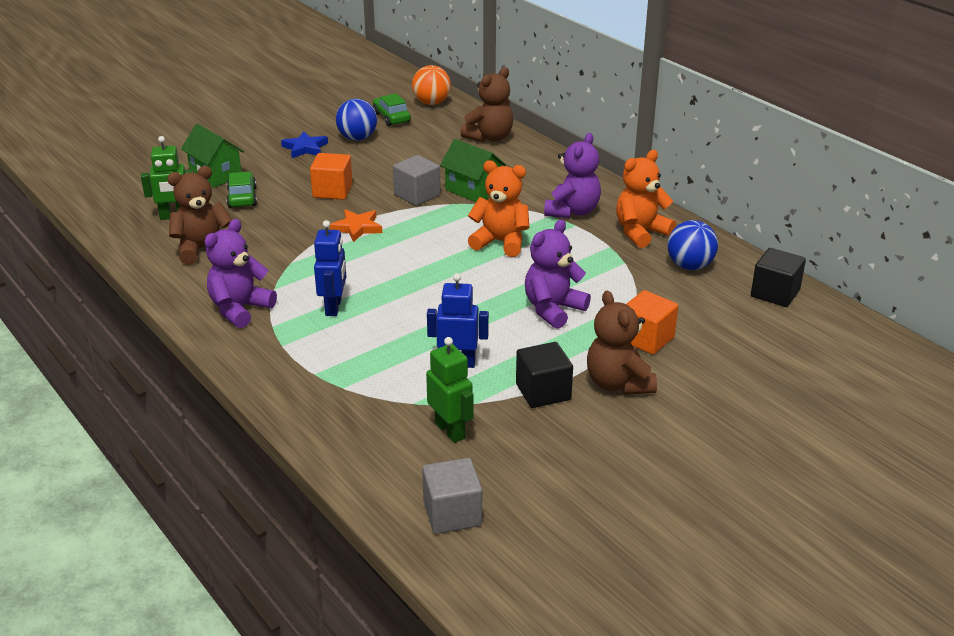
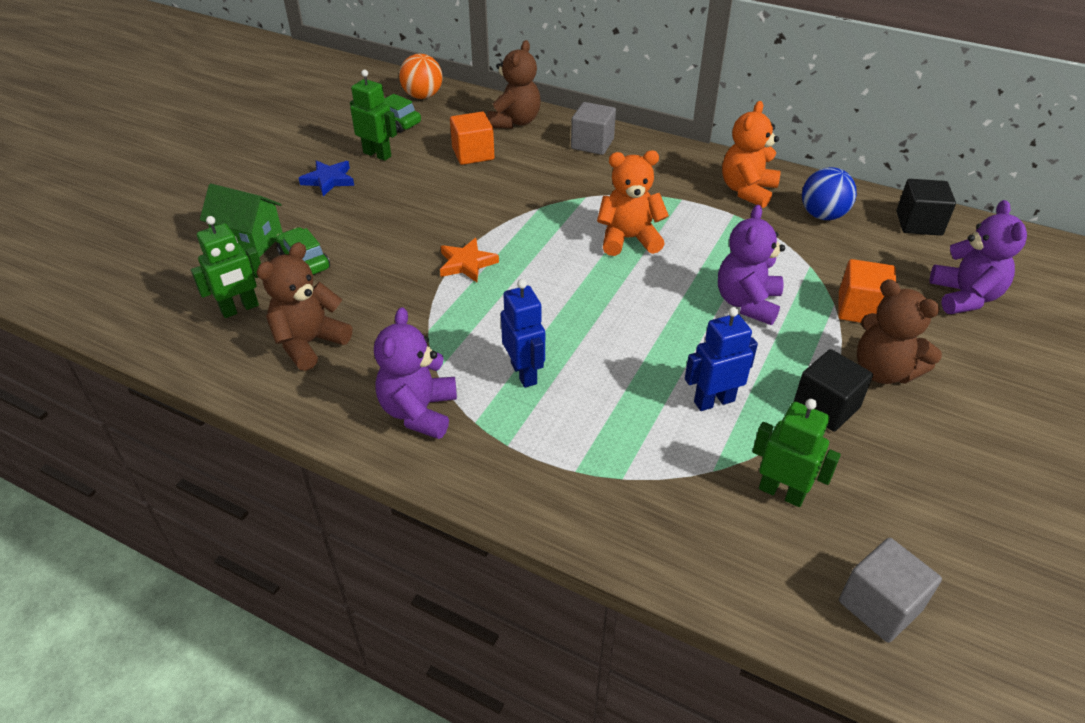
camera: 25 degrees left, 10 degrees up
(332, 191) = (402, 225): orange cube -> orange cube (473, 154)
(357, 138) = (377, 154): blue ball -> green robot
(417, 195) = (497, 206): grey cube -> grey cube (592, 144)
(473, 190) = (549, 186): green house -> none
(572, 211) = (665, 184): purple teddy bear -> purple teddy bear (964, 297)

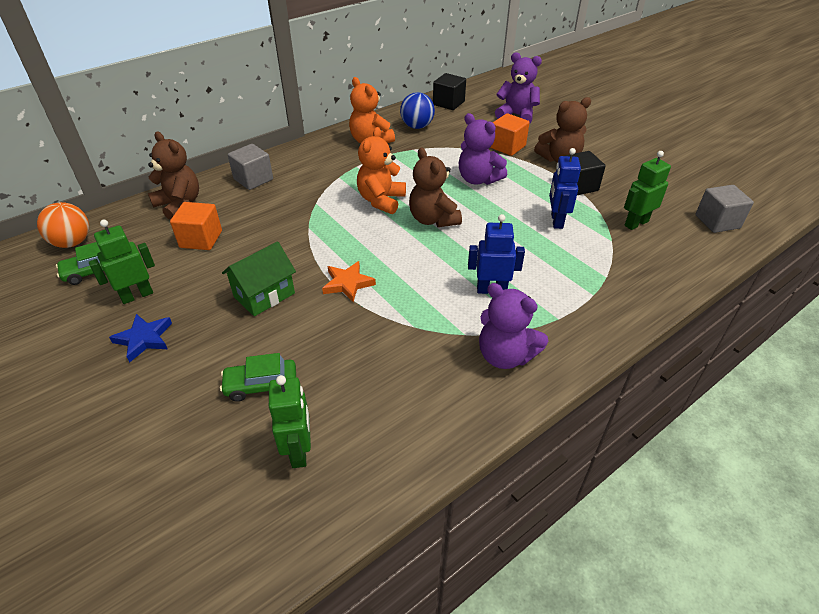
camera: 65 degrees left, 0 degrees up
(249, 240) = (189, 422): green house -> green house (264, 295)
(309, 343) = (384, 406): brown teddy bear -> brown teddy bear (433, 219)

